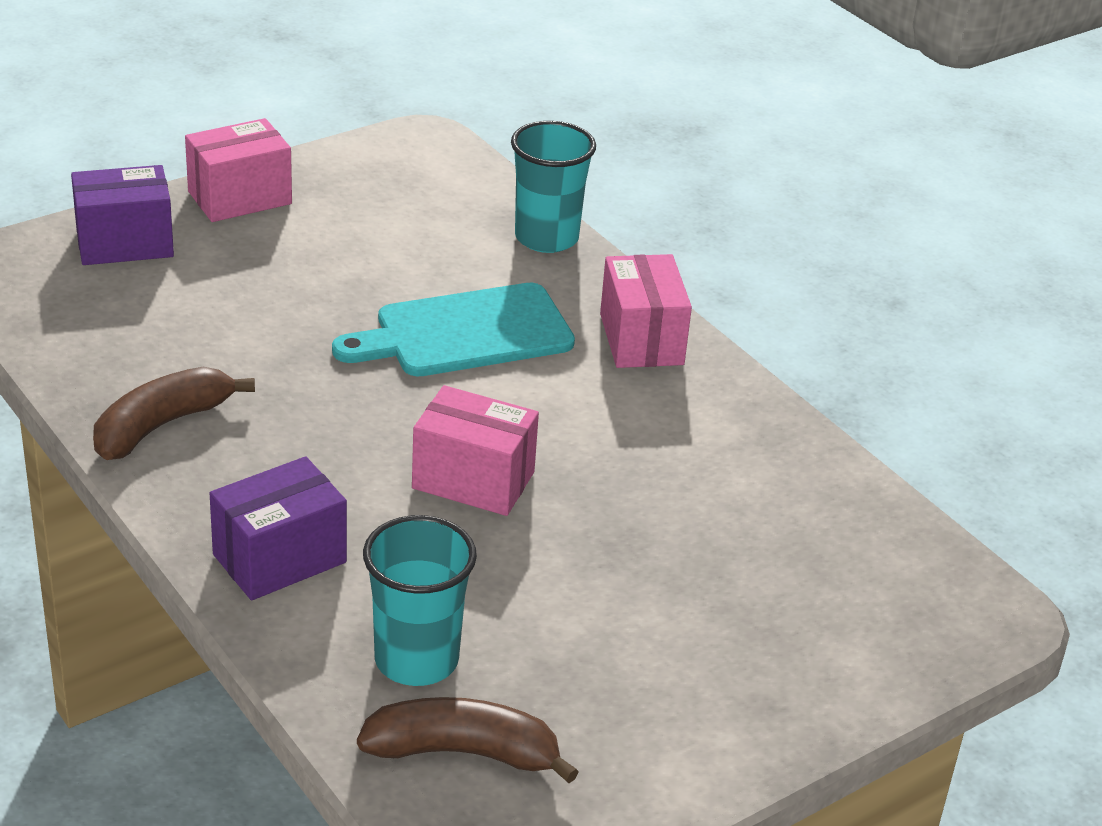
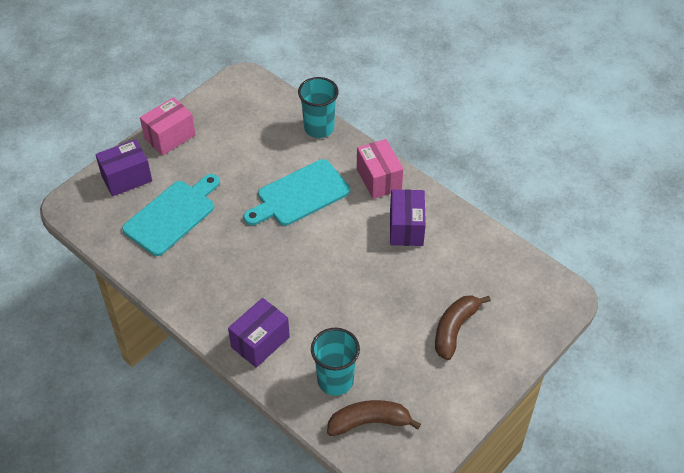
camera: 10 degrees left, 15 degrees up
(162, 425) = (183, 281): brown banana -> brown banana (455, 329)
(189, 316) = (172, 215): none -> turquoise cutting board
(473, 480) = (329, 278): pink box -> none
(672, 428) = (406, 228): none -> purple box

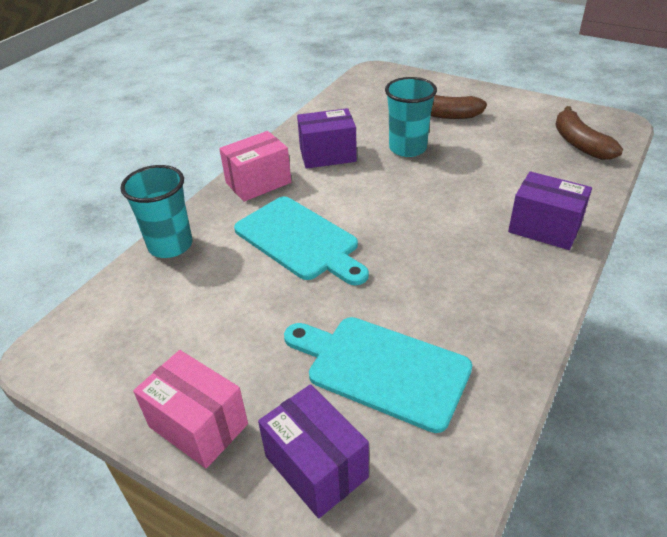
camera: 100 degrees left, 10 degrees down
(335, 380) = (551, 169): turquoise cup -> turquoise cup (407, 148)

